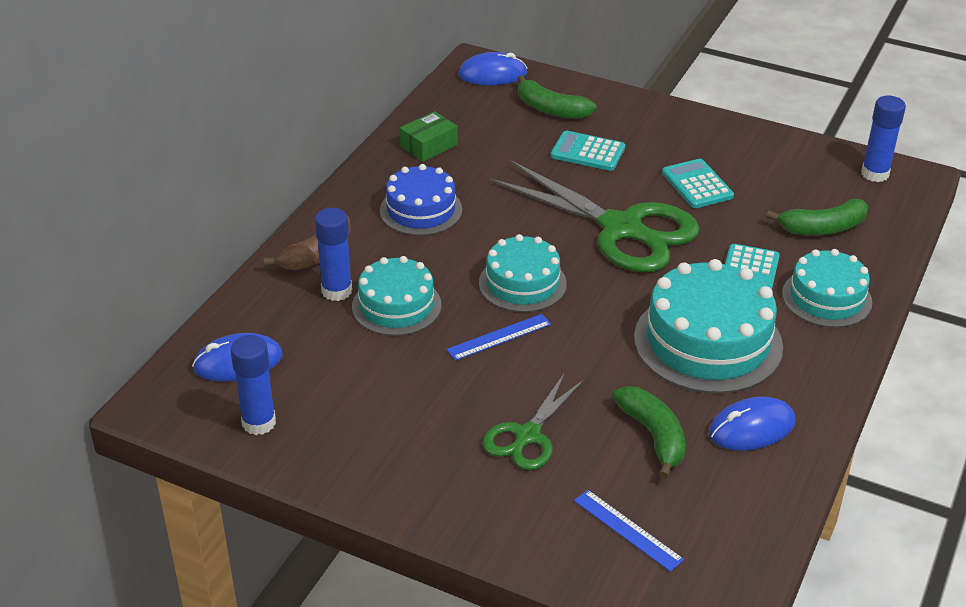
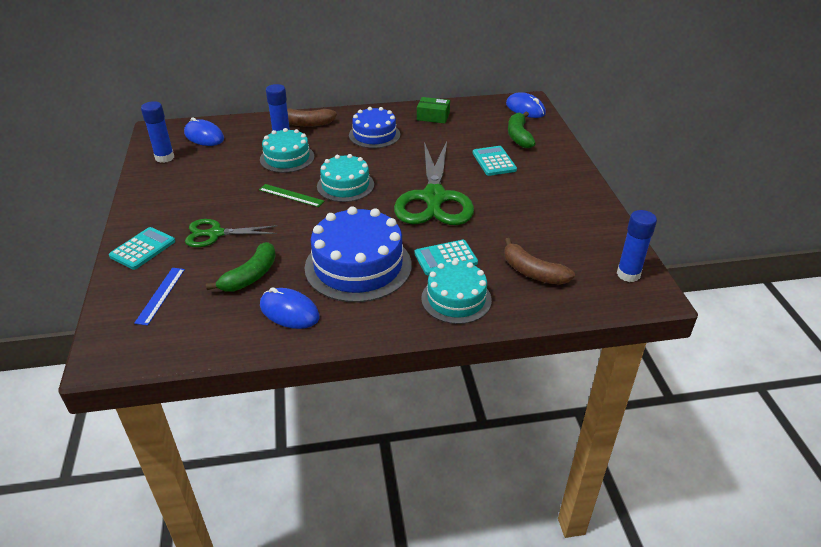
camera: 55 degrees right, 0 degrees up
(499, 337) = (291, 195): blue ruler -> green ruler
(697, 185) = (513, 208): turquoise calculator -> turquoise calculator (143, 249)
(708, 342) = (358, 266): turquoise cake -> blue cake
(823, 228) = (532, 272): green banana -> brown banana

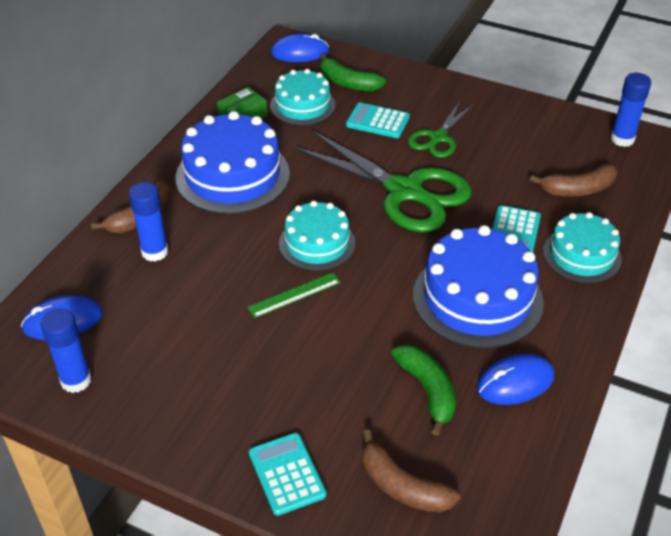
camera: 55 degrees left, 5 degrees up
(160, 295) = (402, 486): blue ruler -> brown banana
(215, 234) = (315, 392): green scissors -> green scissors (437, 138)
(287, 158) = (206, 265): turquoise cake -> turquoise cake (302, 105)
(374, 135) = (232, 175): blue cake -> blue cake, size x1.61

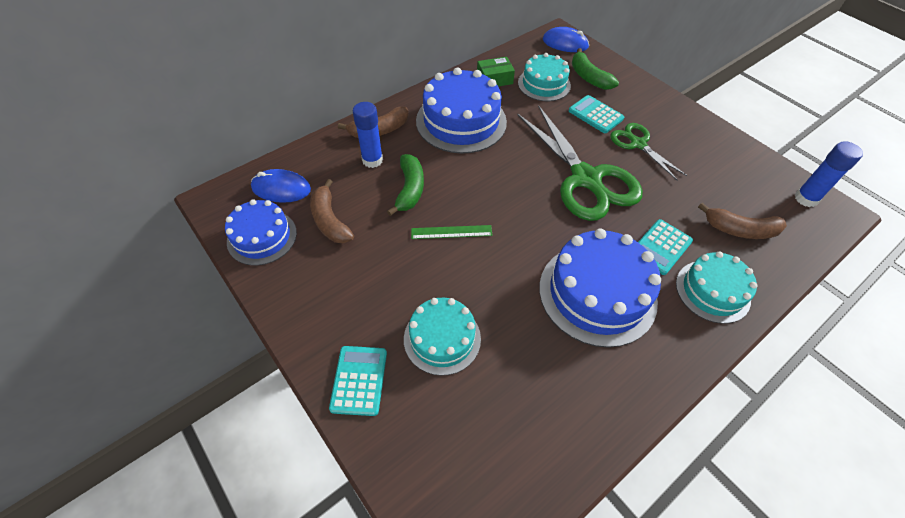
camera: 25 degrees right, 10 degrees up
(76, 381) = (262, 237): blue glue stick -> blue cake
(317, 243) = (492, 197): turquoise cake -> turquoise cake (442, 338)
(402, 486) = (441, 436): brown banana -> brown banana (330, 220)
(427, 390) = (510, 358): green banana -> green banana (410, 189)
(437, 138) = (637, 144): green scissors -> green scissors turned 90 degrees clockwise
(515, 382) = (589, 384): blue mouse -> none

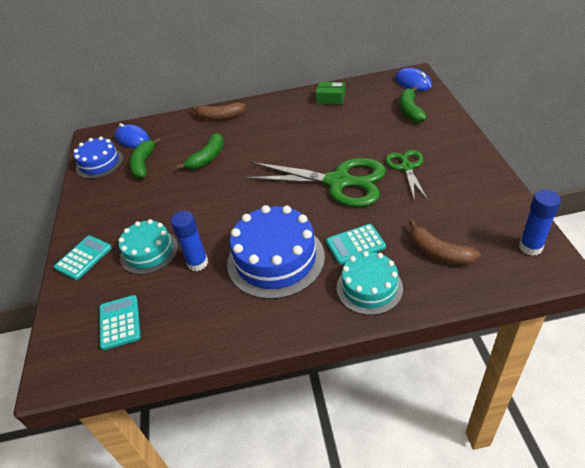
camera: 35 degrees right, 10 degrees down
(330, 220) = (143, 164): brown banana -> green banana
(372, 160) = (199, 134): blue glue stick -> blue glue stick (198, 263)
(451, 232) = (211, 191): green ruler -> none
(461, 121) = (280, 122): blue cake -> none
(544, 84) = (367, 109): turquoise cake -> none
(586, 179) = (339, 182): green scissors -> green scissors turned 75 degrees counterclockwise
(595, 115) = (390, 139): turquoise calculator -> turquoise calculator (120, 322)

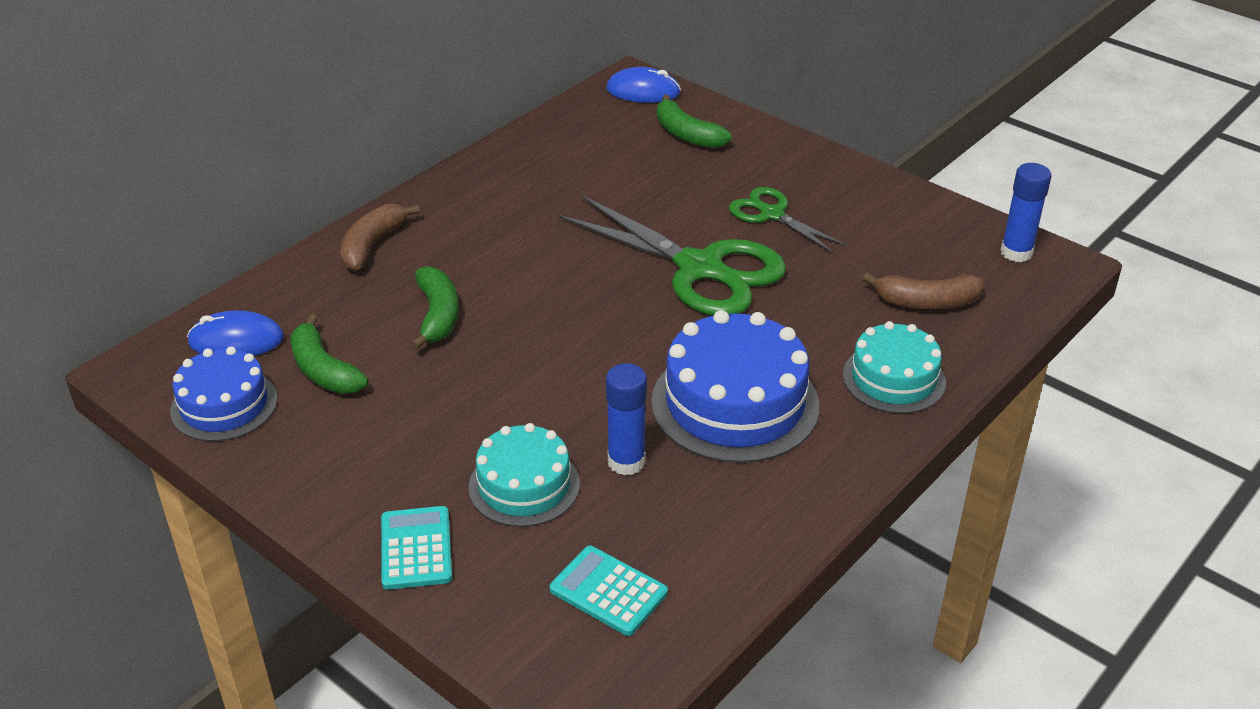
camera: 45 degrees left, 5 degrees down
(220, 117) = (372, 245): brown banana -> brown banana turned 150 degrees clockwise
(331, 99) = (540, 154): green box -> none
(339, 182) = (700, 269): green scissors -> green scissors turned 60 degrees clockwise
(355, 244) = (818, 337): turquoise calculator -> none

